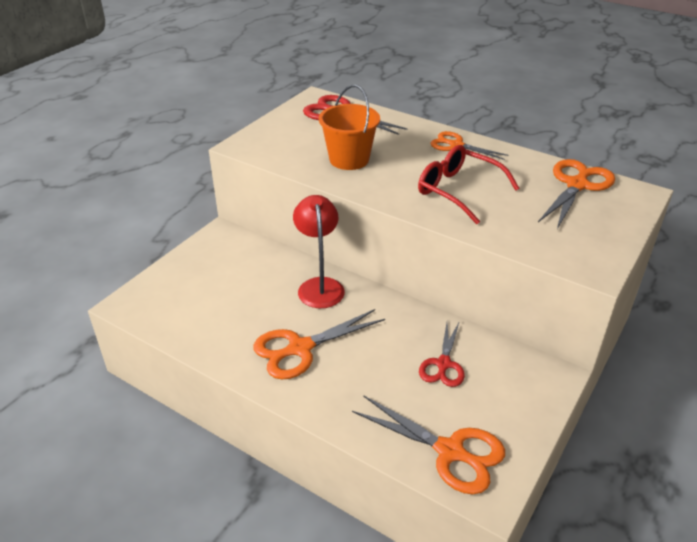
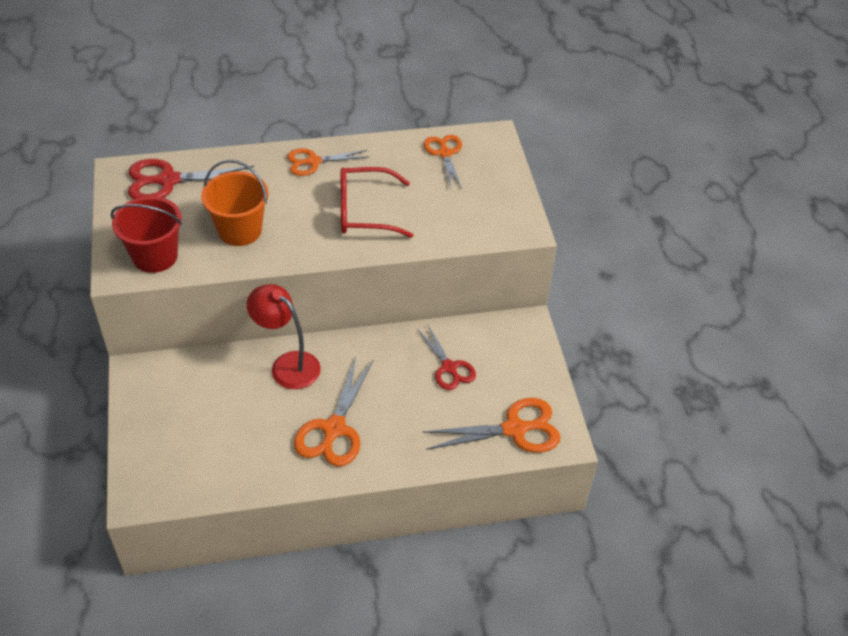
camera: 45 degrees left, 10 degrees up
(275, 147) = (155, 256): none -> red bucket
(577, 185) = (444, 153): orange scissors -> orange scissors, size x0.66

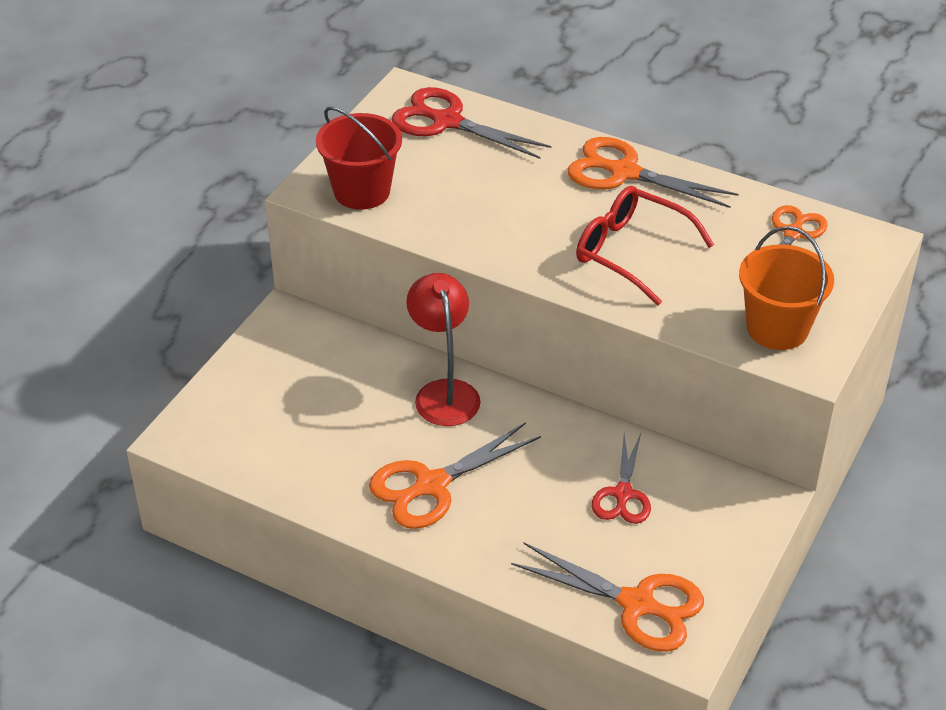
camera: 40 degrees right, 5 degrees down
(240, 230) = (473, 207): orange bucket -> orange bucket (777, 328)
(313, 162) = (624, 172): orange scissors -> orange scissors, size x1.52

